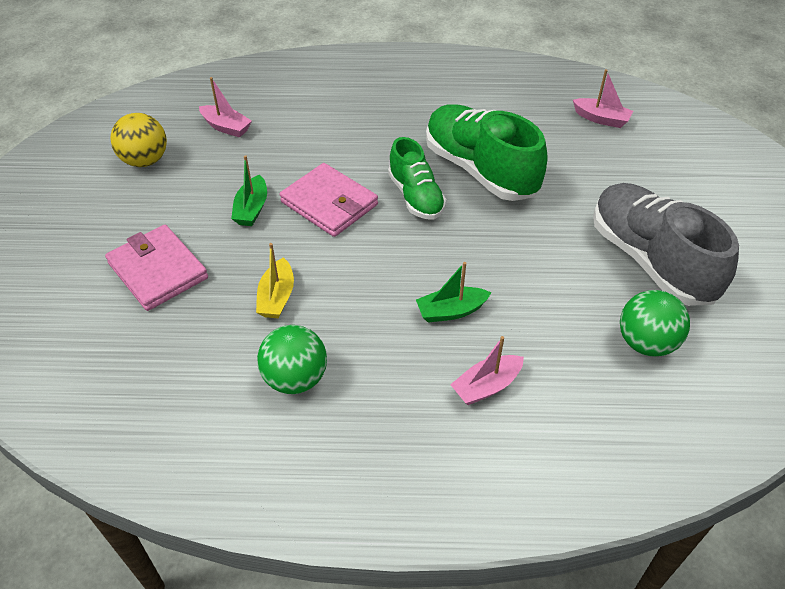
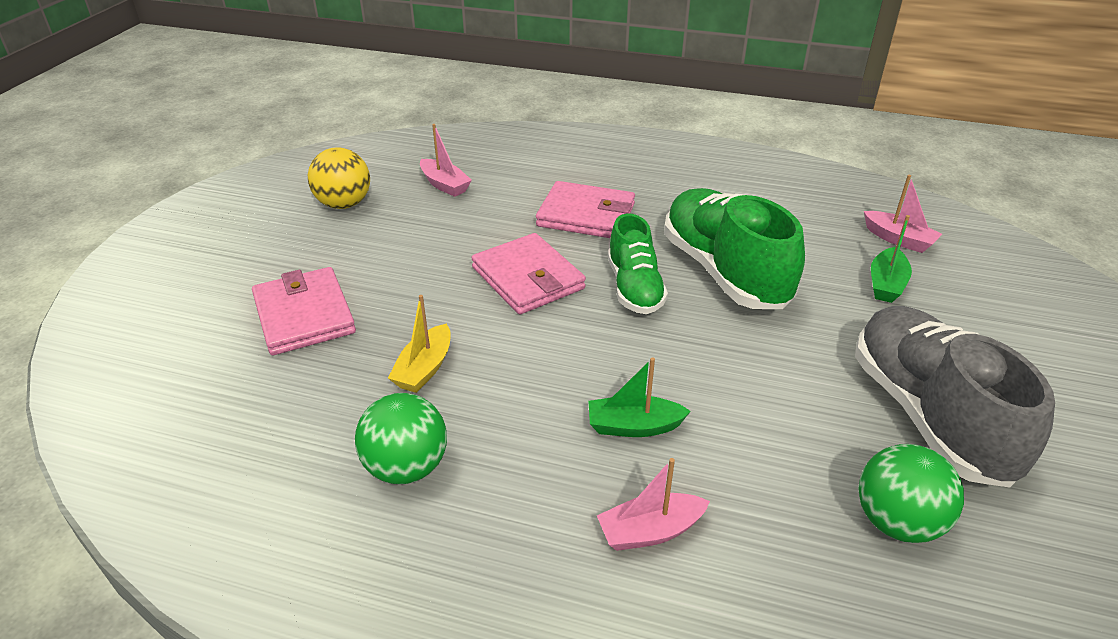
camera: 15 degrees right, 10 degrees down
(252, 209) = (437, 269): green boat -> green boat (886, 284)
(356, 137) = (586, 215): none -> pink wallet

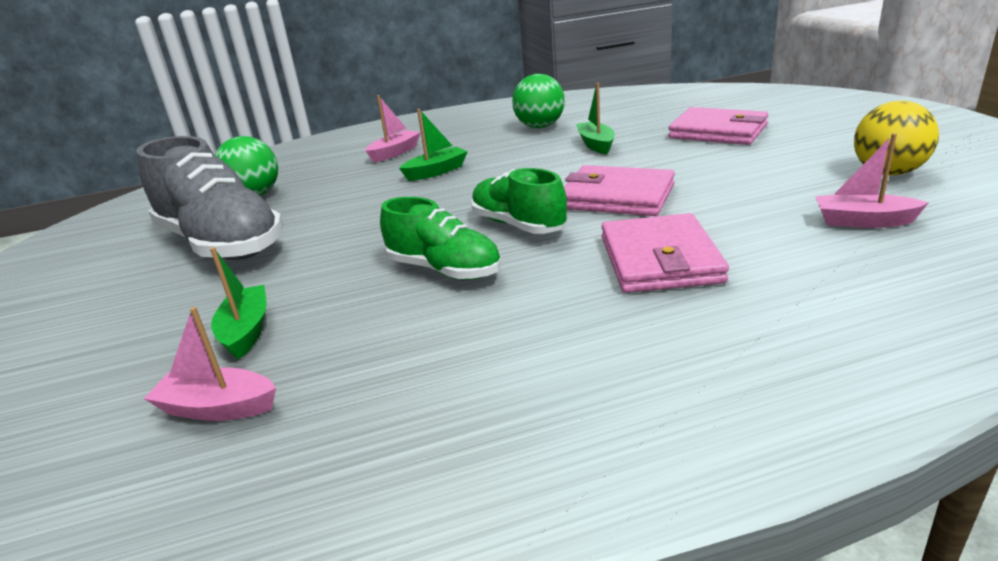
camera: 150 degrees right, 10 degrees down
(424, 368) = (596, 145): yellow boat -> green boat
(586, 215) = (659, 259): pink wallet -> pink wallet turned 75 degrees counterclockwise
(724, 271) = (444, 270): green shoe -> green shoe, size x0.60

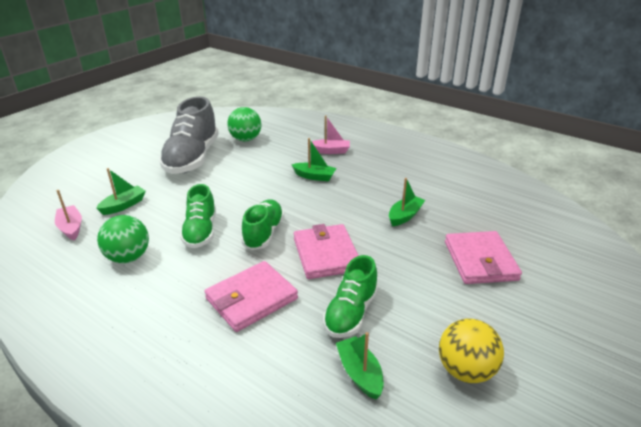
camera: 50 degrees right, 5 degrees up
(540, 127) = (418, 182): green ball -> green ball (128, 257)
(748, 205) = (351, 313): none -> green shoe
(863, 221) = (360, 373): pink boat -> green boat

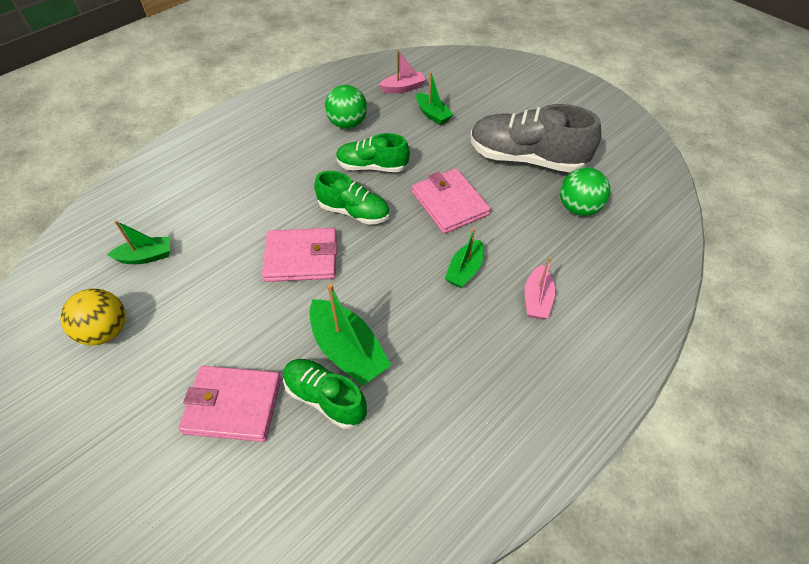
camera: 100 degrees right, 20 degrees up
(251, 298) = (261, 198): pink wallet -> pink wallet (450, 203)
(351, 313) = (212, 263): green shoe -> green shoe (325, 398)
(405, 216) = (348, 350): green boat -> green boat, size x1.61

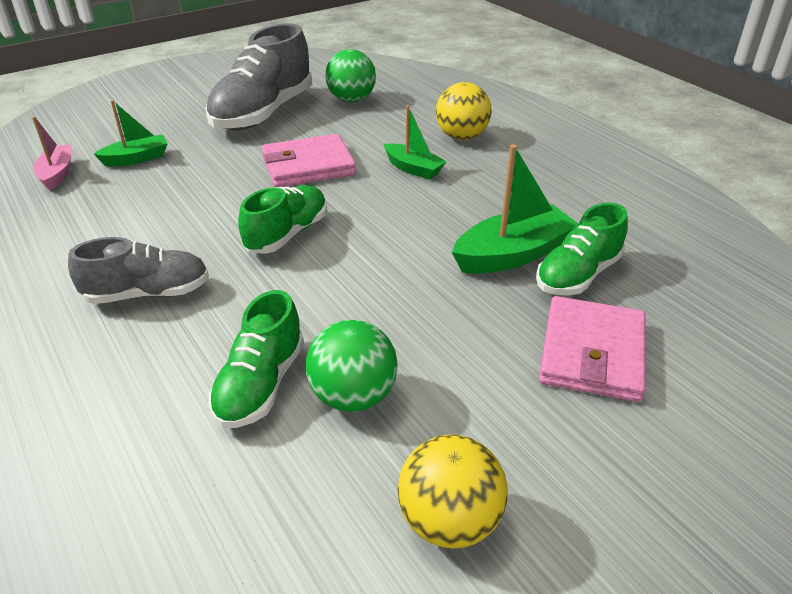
camera: 80 degrees left, 15 degrees down
(146, 256) = (283, 472): green boat -> none
(284, 166) = (148, 293): none -> grey shoe
(301, 258) = (354, 284): pink wallet -> none
(347, 124) = (96, 227): green ball -> green ball (353, 396)
(372, 166) = (207, 213): green shoe -> green shoe (260, 384)
(537, 299) = (461, 136): pink boat -> yellow ball

